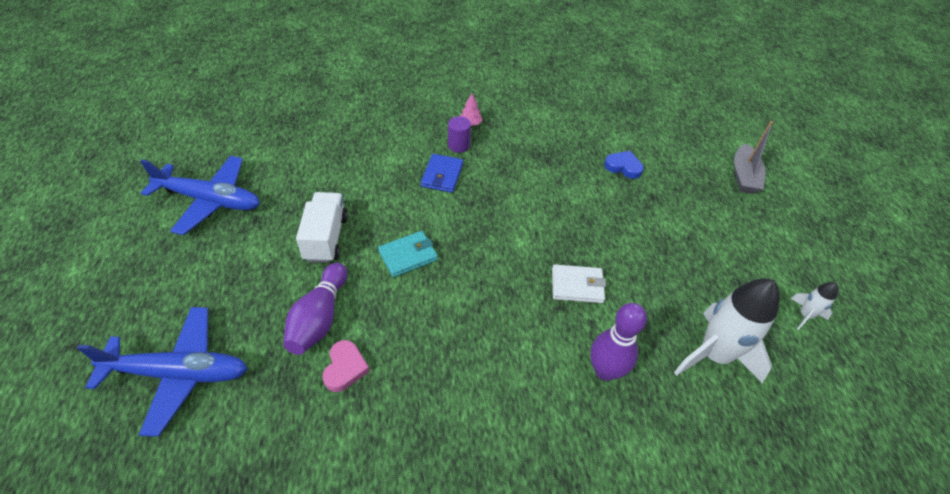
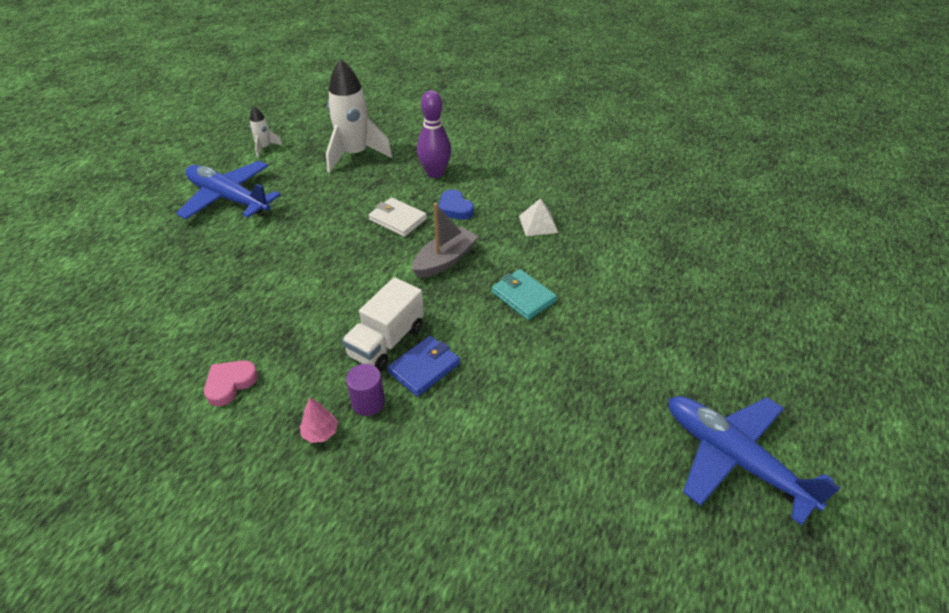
camera: 145 degrees left, 5 degrees down
(179, 373) = (760, 284): blue plane -> blue plane (228, 198)
(319, 318) = (630, 279): purple bowling pin -> none
(326, 238) = (598, 347): white truck -> white truck (386, 342)
(345, 368) = (621, 239): pink heart -> pink heart (230, 384)
(408, 256) = (523, 297): turquoise wallet -> turquoise wallet turned 45 degrees clockwise
(443, 347) = (538, 224): none -> white pyramid
(623, 167) = (222, 291): blue heart -> blue heart (454, 208)
(744, 176) = (131, 235): grey boat -> grey boat (445, 260)

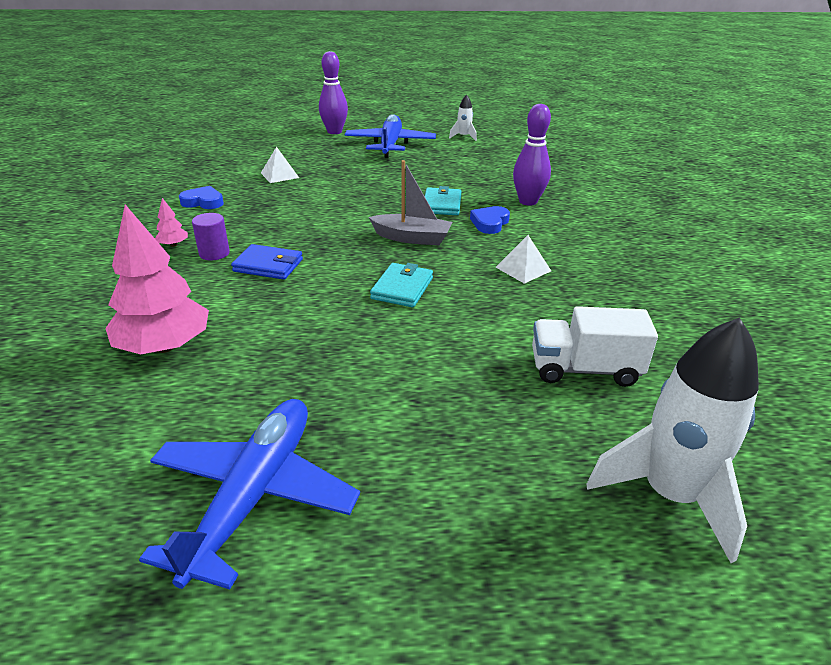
camera: 60 degrees right, 10 degrees down
(141, 223) = (334, 132): none -> purple bowling pin
(219, 302) = (279, 175): none -> white pyramid
(230, 384) = (203, 202): pink heart -> blue heart
(355, 154) = (503, 166): white rocket -> white rocket (669, 495)
(386, 342) = (287, 242): white truck -> white truck (584, 369)
(397, 219) = (441, 204): white wallet -> turquoise wallet
(522, 476) = (165, 346): none -> pink tree

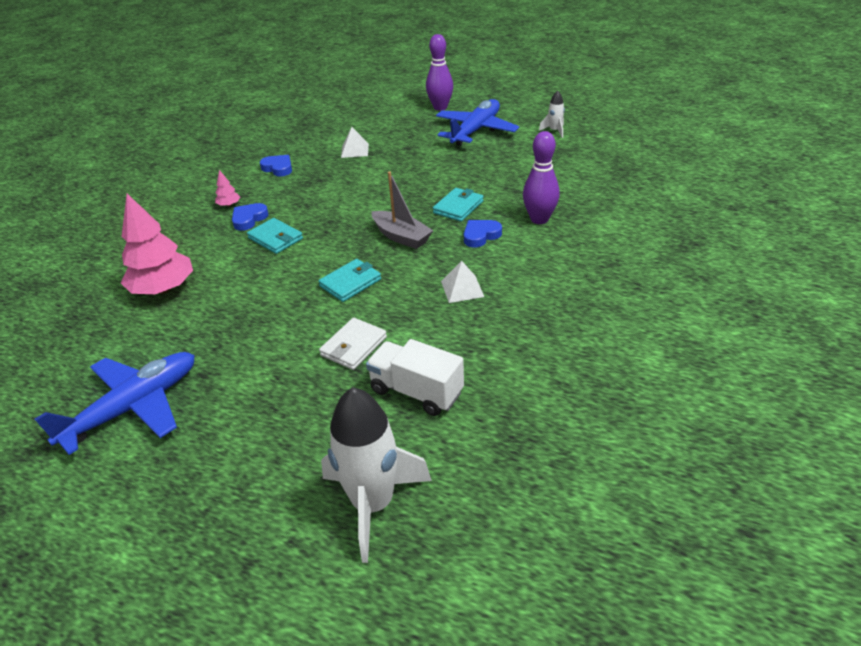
camera: 30 degrees right, 5 degrees up
(214, 253) = (249, 219): purple cylinder -> blue heart
(268, 265) = (275, 238): blue wallet -> turquoise wallet
(472, 345) = (354, 346): none -> white wallet

